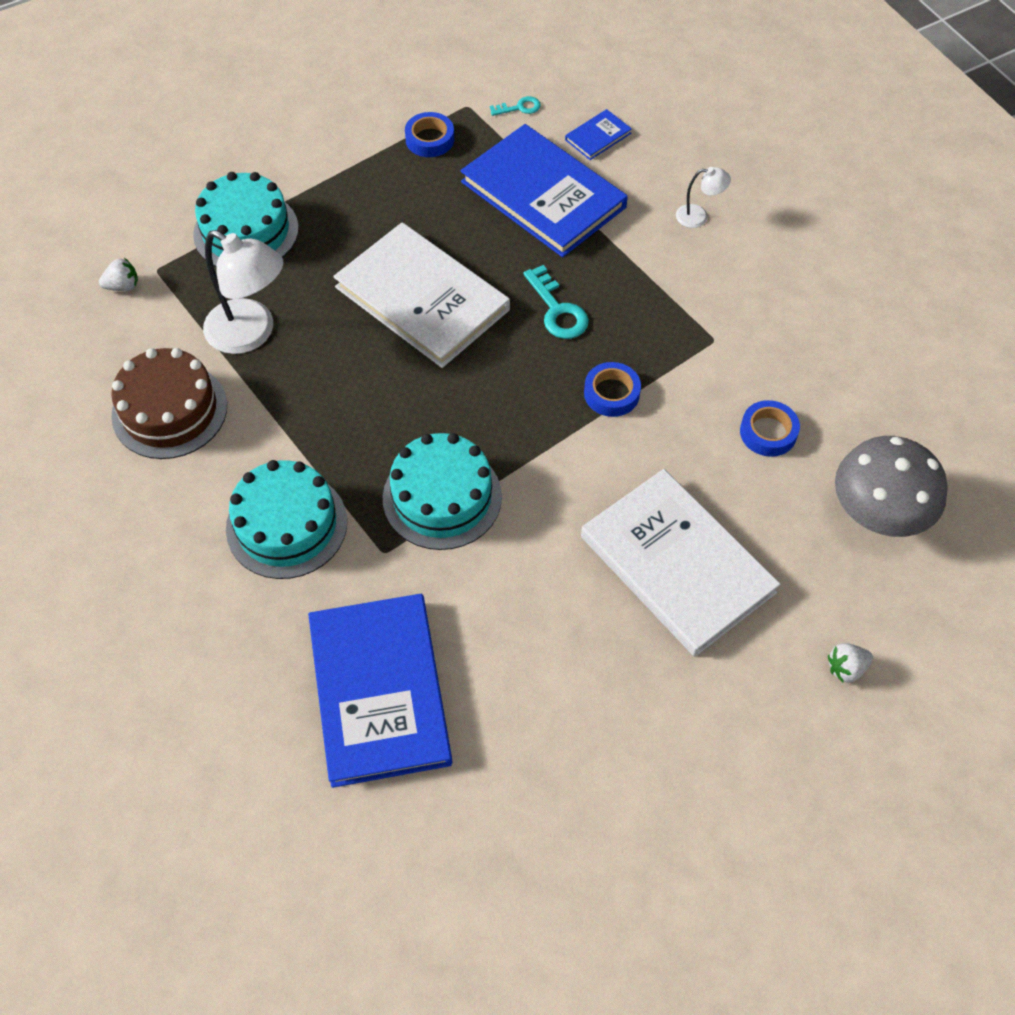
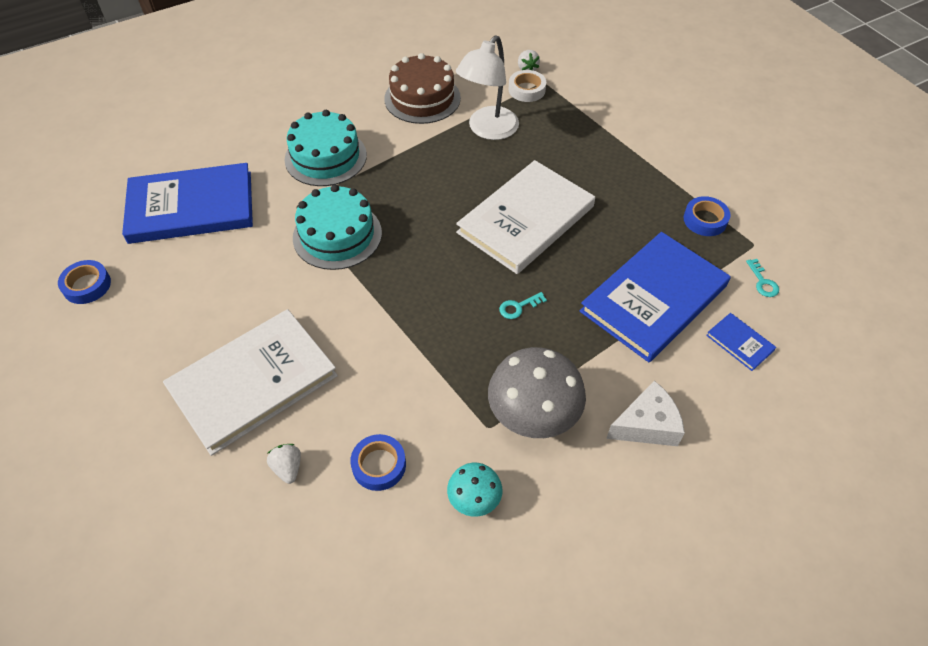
camera: 90 degrees right, 5 degrees down
(171, 288) = (526, 90): none -> white tape
(246, 231) = (584, 121): turquoise cake -> none
(557, 310) = (518, 307): turquoise key -> turquoise key, size x0.59
(611, 393) = (428, 343): blue tape -> blue tape (87, 285)
(699, 216) = (647, 425): white lamp -> white cheese
(794, 352) = (474, 499): none -> turquoise mushroom
(846, 668) = (126, 505): white strawberry -> white strawberry (288, 468)
(878, 512) = (278, 556): grey mushroom -> grey mushroom (533, 414)

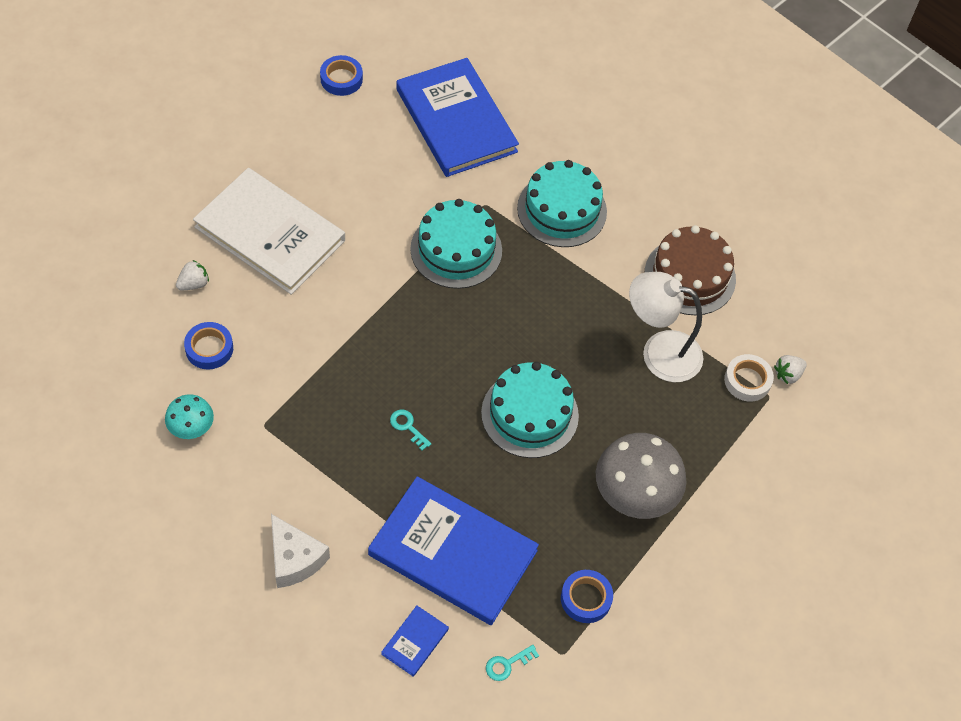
camera: 70 degrees right, 5 degrees up
(525, 219) = (530, 414): white book -> turquoise cake
(533, 414) = (285, 459): grey mushroom -> grey mushroom (635, 493)

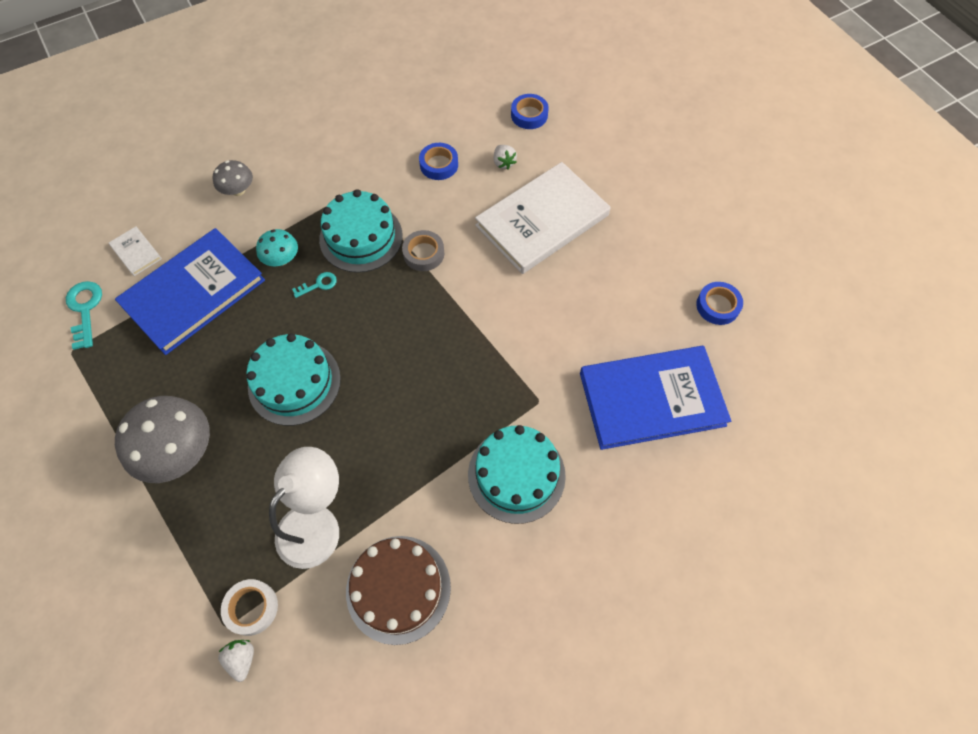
camera: 110 degrees right, 5 degrees up
(191, 427) = (373, 145): turquoise mushroom -> turquoise mushroom (282, 259)
(294, 559) = (238, 190): white cheese -> grey mushroom
(341, 335) = (423, 254): none -> grey tape
(415, 641) = (136, 252): blue book -> white book
(456, 250) = (490, 362): turquoise cake -> turquoise cake (361, 237)
(507, 664) = (85, 309): turquoise key -> turquoise key, size x1.69
(586, 598) = (106, 381): blue tape -> blue tape (529, 115)

